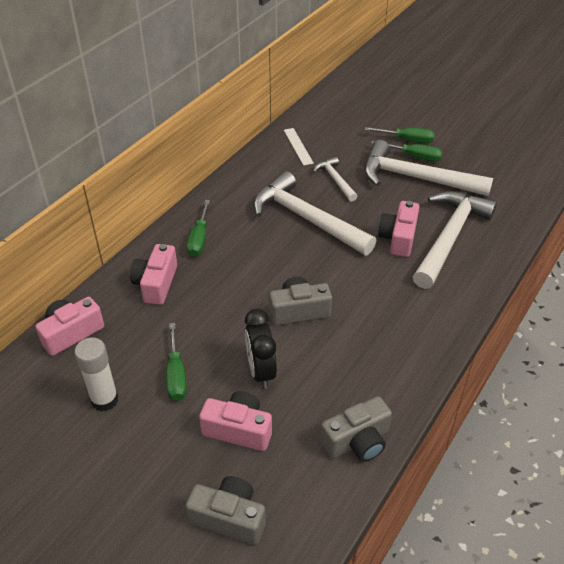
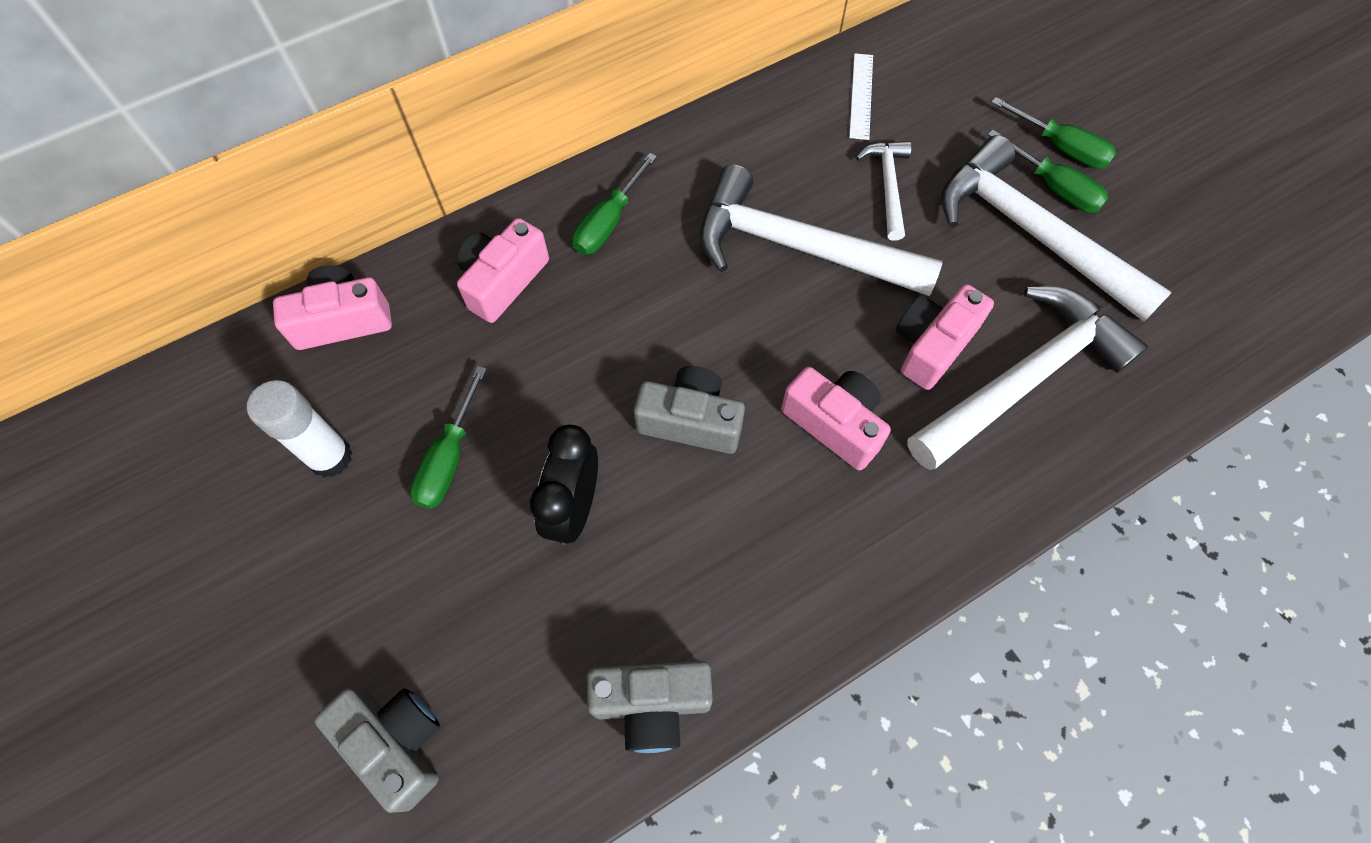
camera: 25 degrees right, 20 degrees up
(238, 429) = (487, 597): pink camera -> pink camera (834, 423)
(306, 219) = (798, 248): white hammer -> white hammer turned 45 degrees counterclockwise

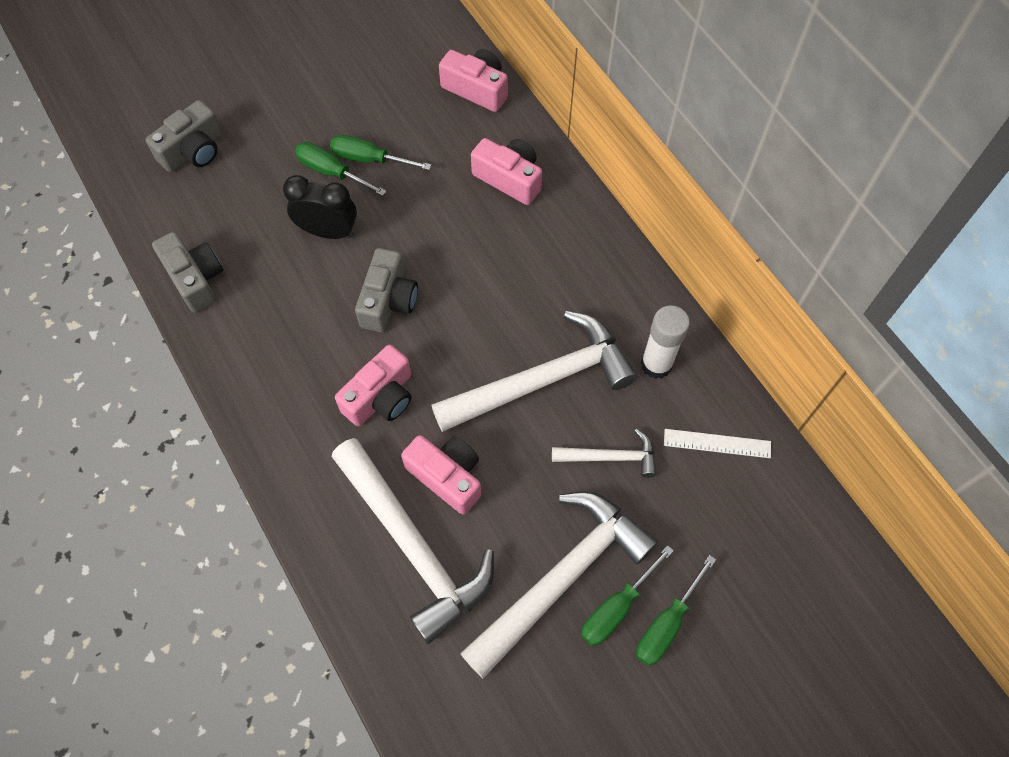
camera: 90 degrees right, 0 degrees up
(330, 457) = (374, 96): white glue stick -> white glue stick (656, 364)
(343, 320) = (476, 89): pink camera -> pink camera turned 45 degrees counterclockwise
(609, 222) = (565, 244): green screwdriver -> green screwdriver (332, 172)
(652, 704) = (195, 279): grey camera -> grey camera turned 150 degrees clockwise
(798, 248) = (542, 380): white hammer -> white hammer turned 45 degrees clockwise

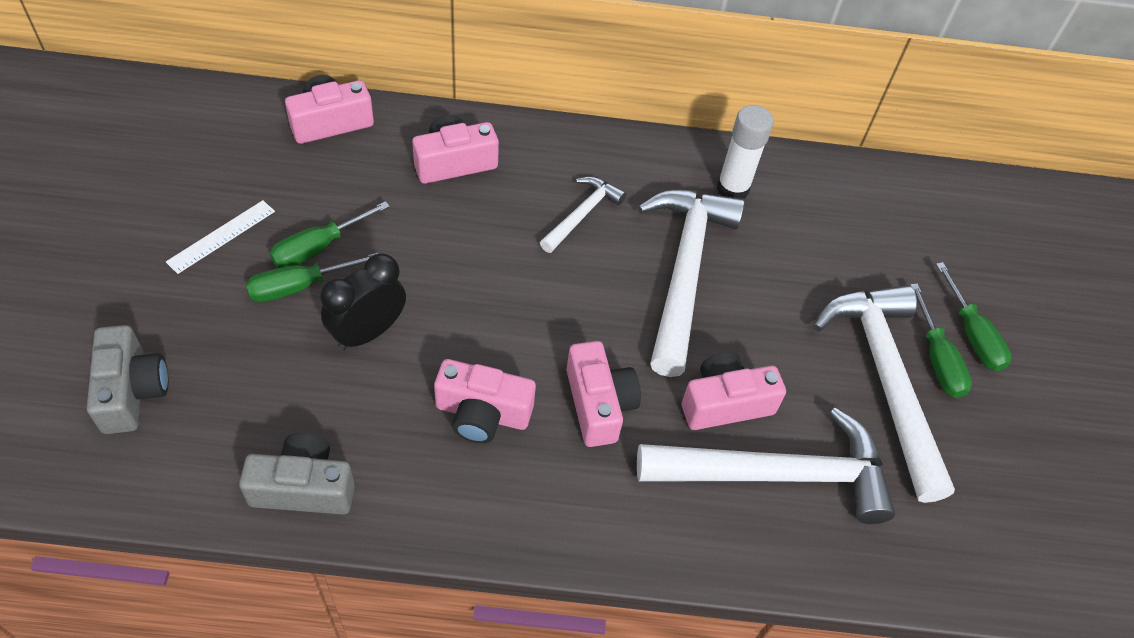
camera: 60 degrees left, 10 degrees down
(319, 335) = (482, 413): none -> pink camera
(388, 301) = (497, 332): grey camera -> none
(610, 457) = (795, 274): white hammer -> white hammer (582, 214)
(717, 443) = (834, 199): white ruler -> white ruler (221, 236)

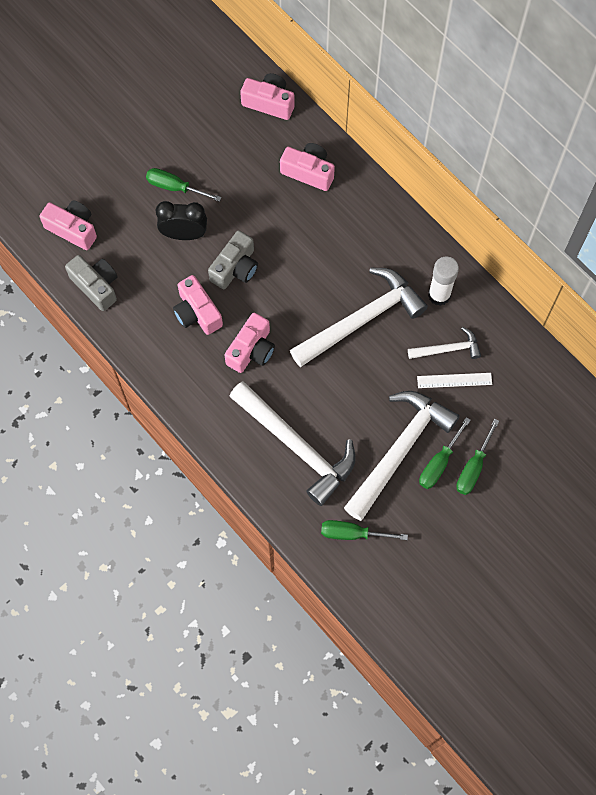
camera: 50 degrees right, 15 degrees up
(132, 391) = (66, 187): grey camera -> grey camera (235, 268)
(221, 236) = (163, 133): white ruler -> white ruler (454, 380)
(319, 247) = (201, 172): green screwdriver -> green screwdriver (353, 533)
(582, 214) = (343, 249): white hammer -> white hammer (448, 349)
(725, 403) = (309, 397): pink camera -> pink camera (73, 229)

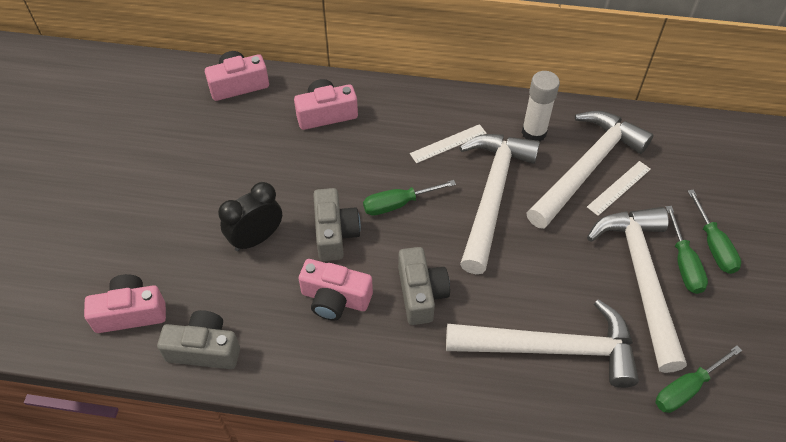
camera: 40 degrees left, 15 degrees down
(175, 187) = (210, 204): green screwdriver -> green screwdriver (398, 204)
(251, 350) = (421, 293): pink camera -> grey camera
(370, 258) = (448, 143): none -> white ruler
(448, 349) = (586, 168): white hammer -> white hammer, size x2.00

